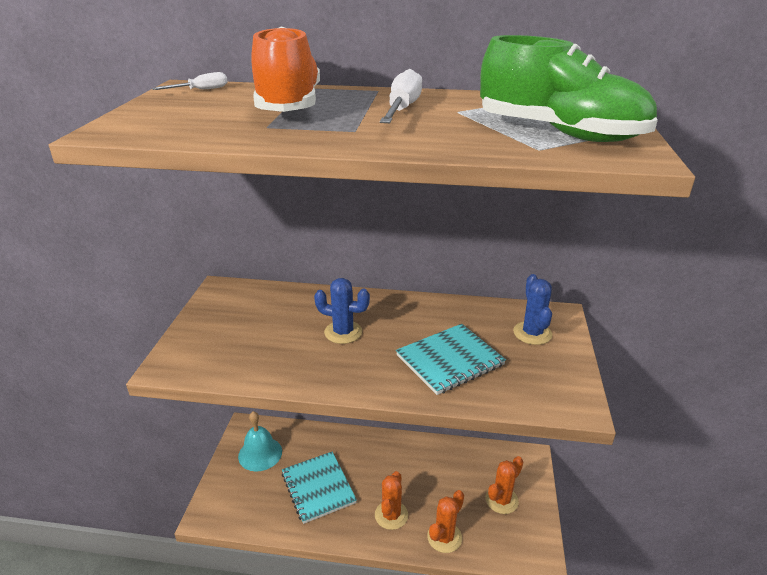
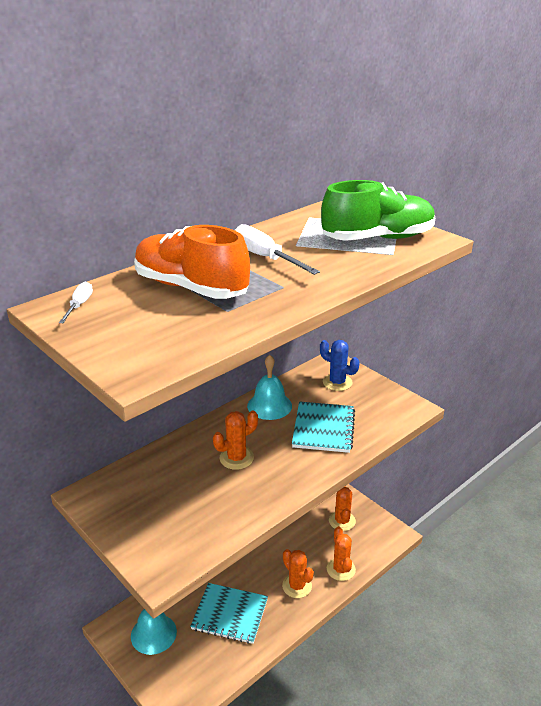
camera: 50 degrees left, 0 degrees up
(343, 332) = (236, 458): blue cactus -> orange cactus
(436, 313) = (269, 405): none -> turquoise bell

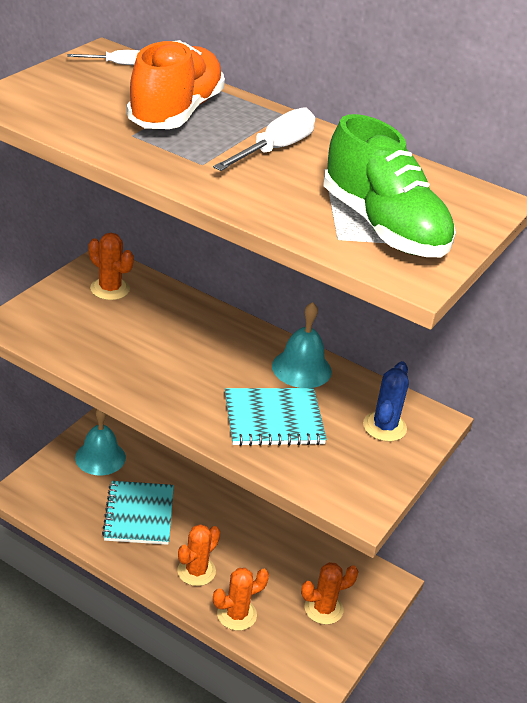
camera: 70 degrees right, 5 degrees up
(236, 458) = (190, 352): orange cactus -> orange cactus (110, 289)

